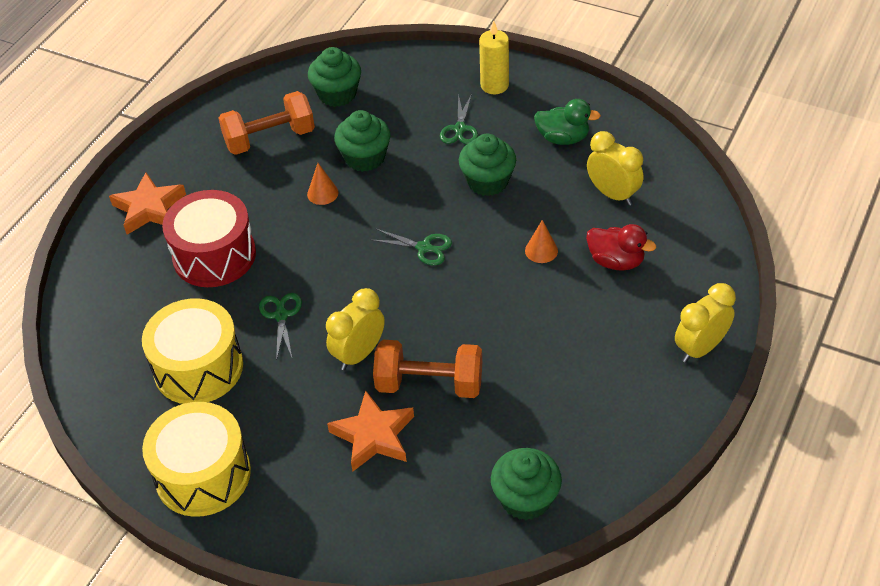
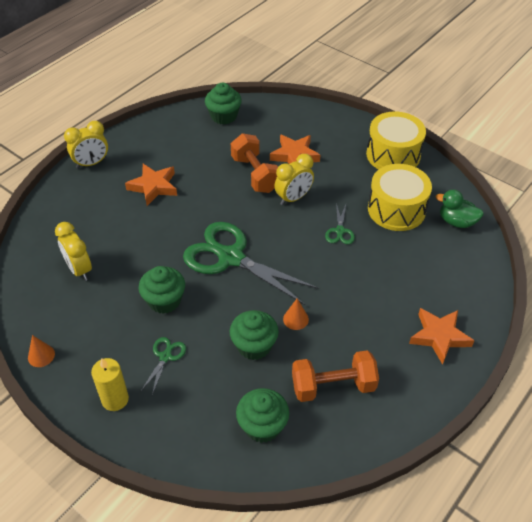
camera: 170 degrees left, 0 degrees up
(214, 255) = (385, 284): red drum -> none
(424, 248) = (231, 257): green scissors -> green scissors, size x2.31
(429, 384) = (255, 174): orange dumbbell -> orange dumbbell turned 45 degrees clockwise
(541, 250) = (152, 239): orange cone -> orange cone (41, 355)
(563, 138) = (87, 327): green duck -> green duck (456, 222)
(579, 328) = (153, 187): none -> orange star
(616, 261) = (107, 222): red duck -> none

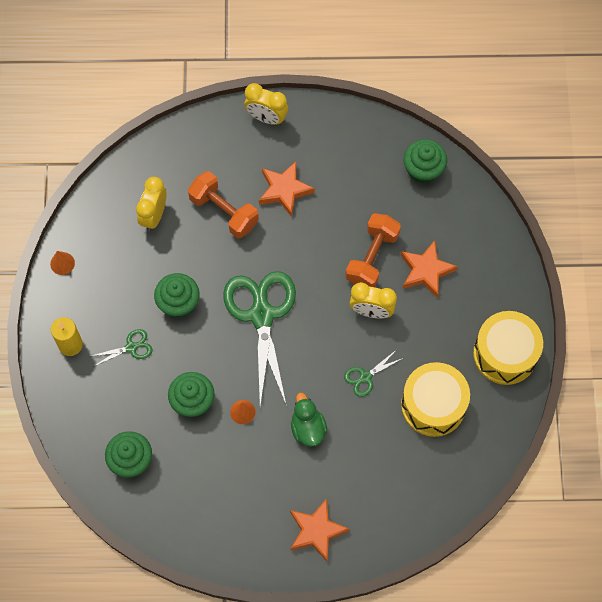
camera: 50 degrees right, 20 degrees up
(333, 386) = (204, 484): orange dumbbell -> orange dumbbell (224, 211)
(456, 222) = (462, 465): green duck -> green duck (308, 428)

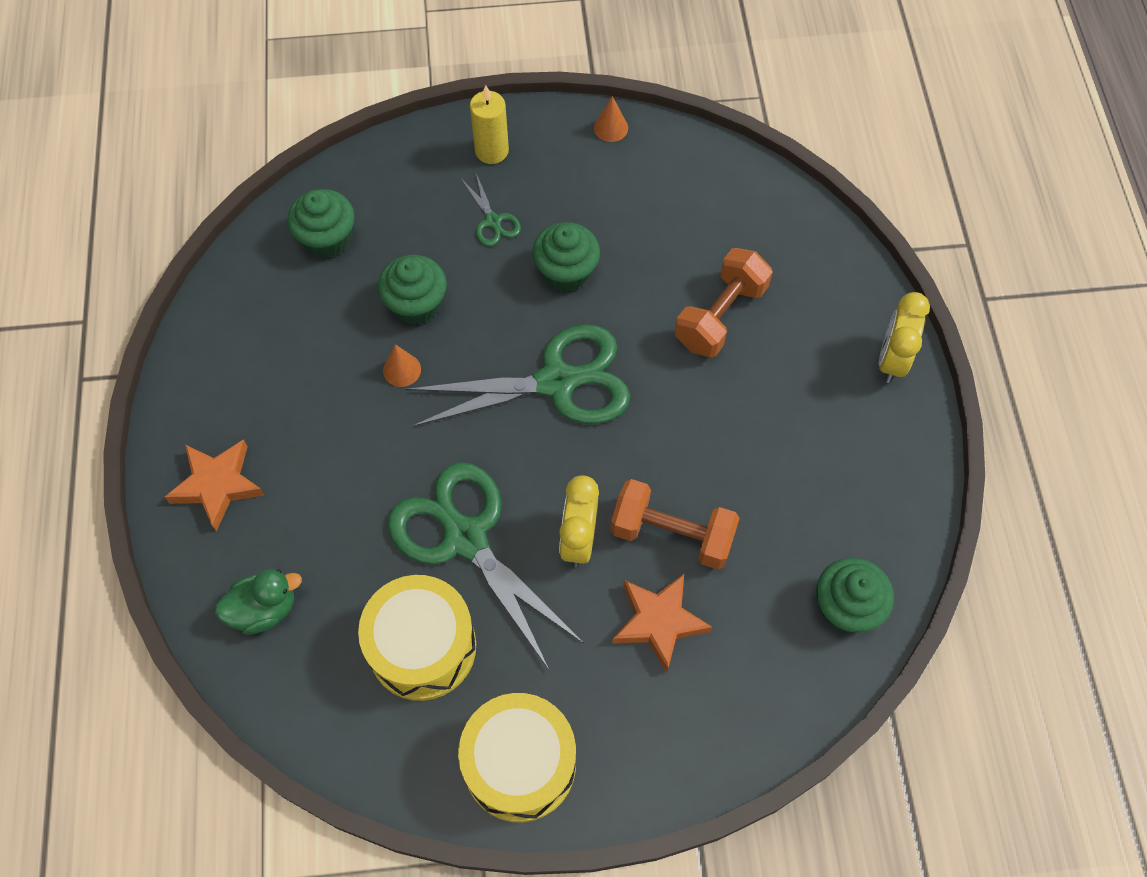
camera: 85 degrees right, 5 degrees down
(154, 215) = (699, 227): yellow clock -> none
(284, 190) = (770, 396): orange star -> none
(308, 428) = (379, 460): green duck -> green duck (264, 609)
(365, 377) = (465, 538): green scissors -> green scissors, size x2.31

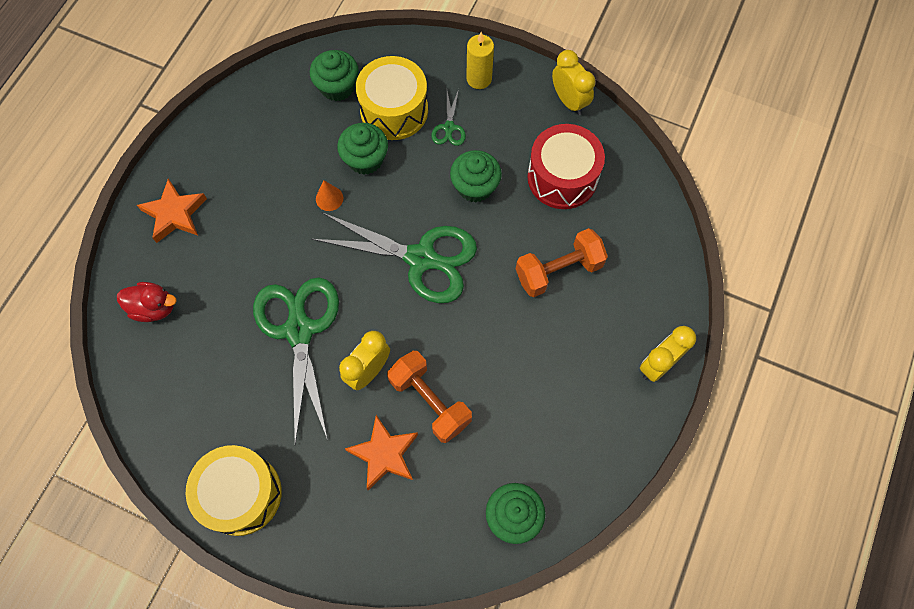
camera: 30 degrees right, 5 degrees up
(264, 609) = (154, 308): green duck -> red duck
(422, 647) = (230, 385): yellow drum -> yellow drum (394, 110)
(611, 128) = (569, 101): orange cone -> yellow clock
(658, 214) = (562, 177): none -> red drum

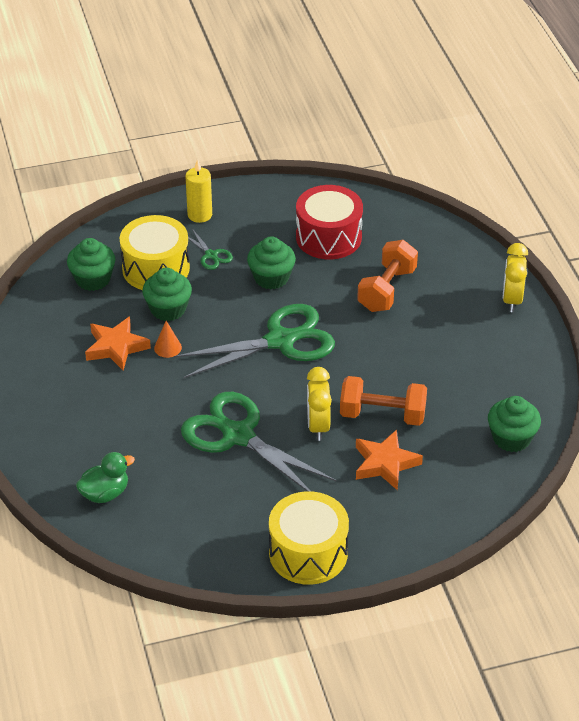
camera: 40 degrees left, 25 degrees down
(154, 308) = (105, 493): red duck -> green duck
(174, 214) = (51, 429): orange star -> orange star (116, 347)
(569, 101) = (282, 192): yellow clock -> none

